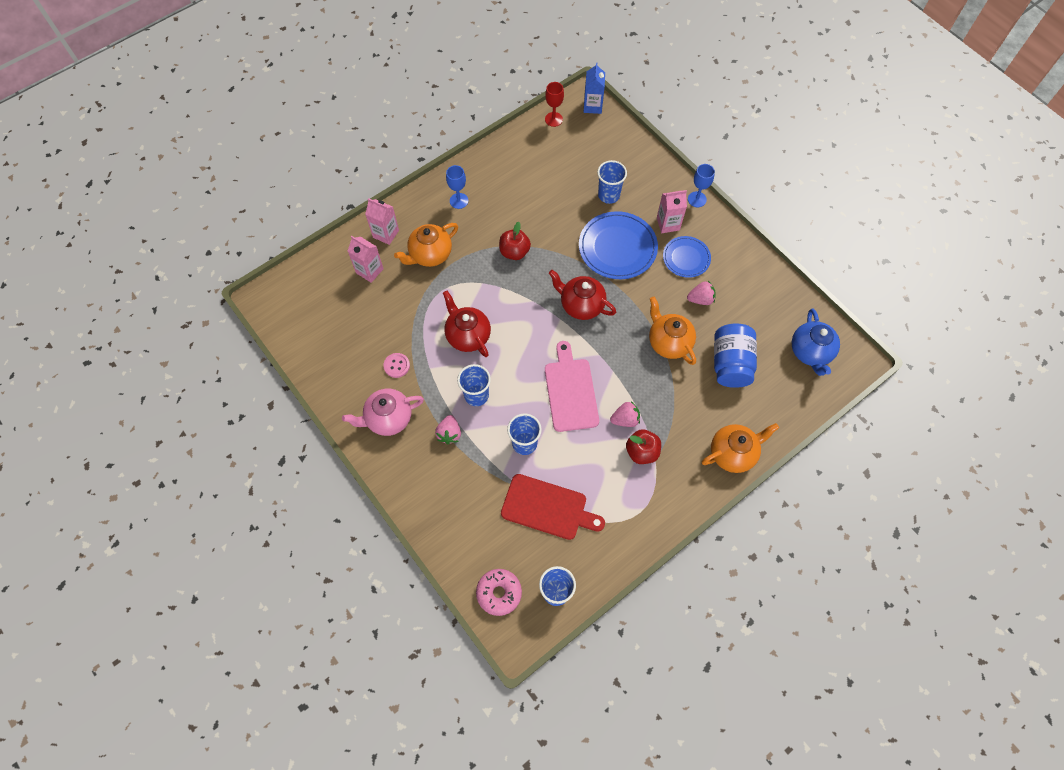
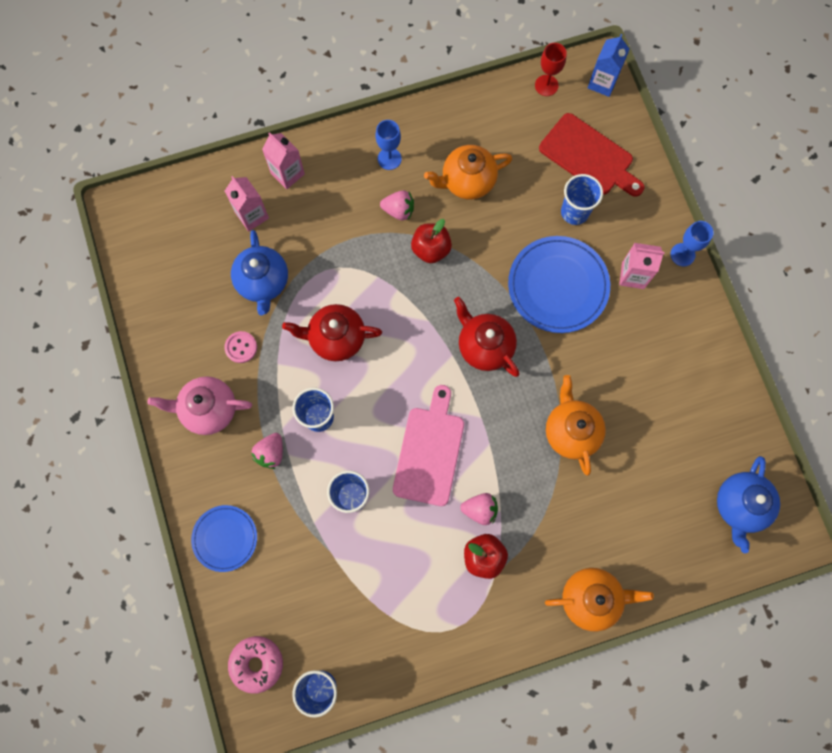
camera: 20 degrees right, 10 degrees up
(396, 314) = (263, 282): none -> blue teapot
(430, 255) = (329, 218): orange teapot -> orange teapot (467, 181)
(467, 335) = (336, 338): red teapot -> red teapot turned 75 degrees counterclockwise
(548, 508) = (349, 584): red cutting board -> red cutting board (589, 157)
(686, 258) = (637, 329): blue plate -> blue plate (225, 538)
(700, 299) = (632, 389): pink strawberry -> pink strawberry (398, 210)
(730, 364) = (635, 485): blue jar -> none

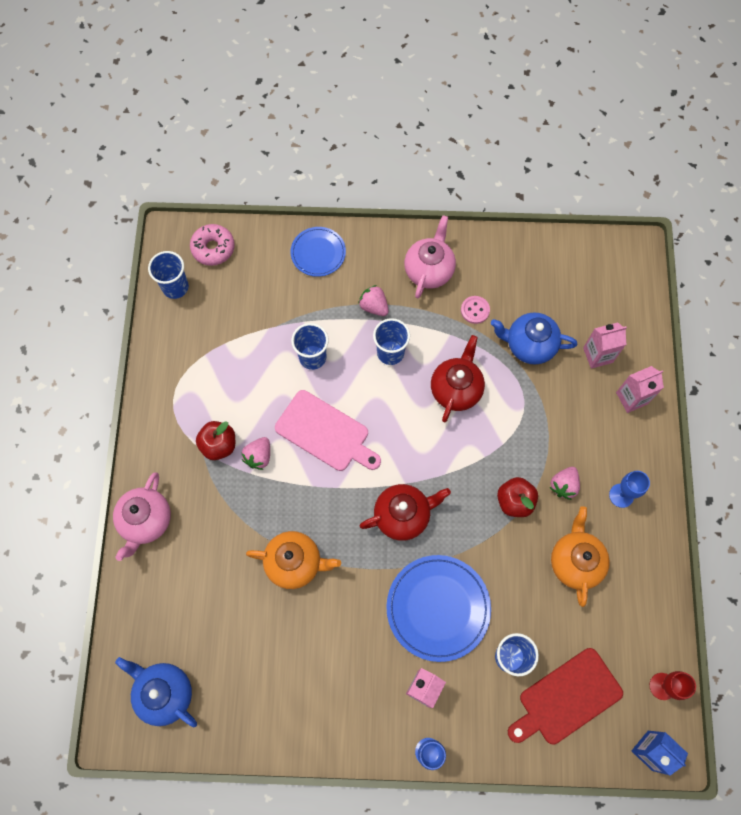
camera: 110 degrees right, 5 degrees down
(591, 598) = (146, 521): orange teapot -> pink teapot

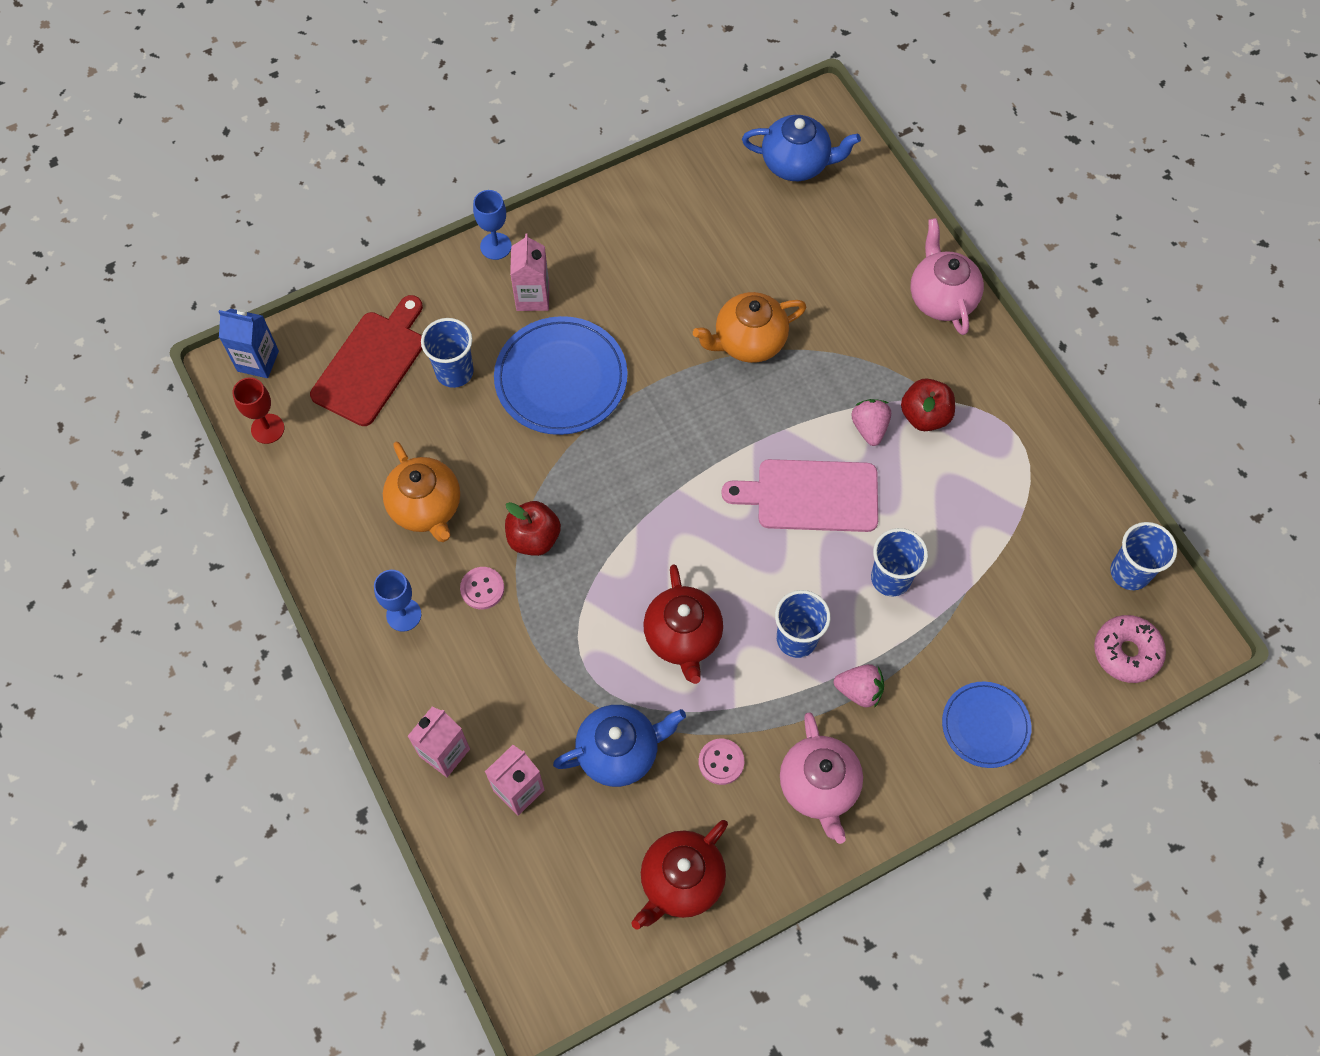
camera: 150 degrees right, 5 degrees down
(403, 515) = (658, 452): red teapot -> red teapot (681, 881)
(563, 485) = (482, 589): pink strawberry -> pink button

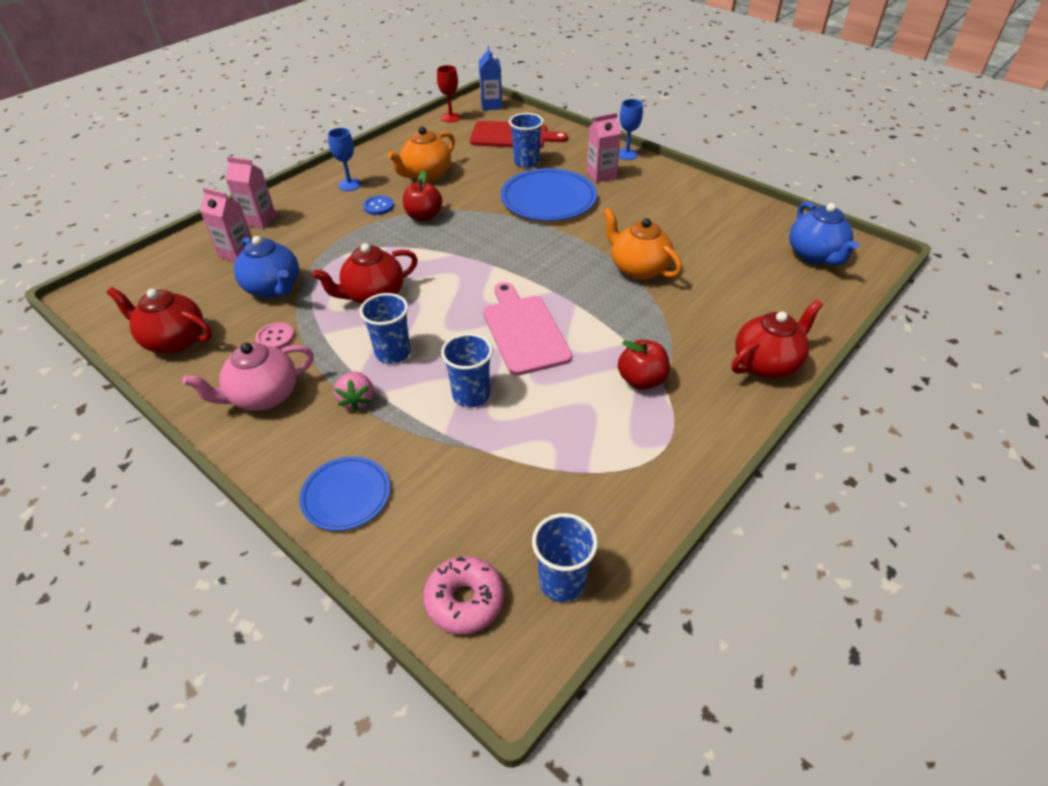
camera: 70 degrees right, 20 degrees down
(482, 589) = (378, 206): pink button -> blue button
(869, 428) = (607, 349): pink strawberry -> none
(941, 298) = (767, 363): pink teapot -> red teapot

